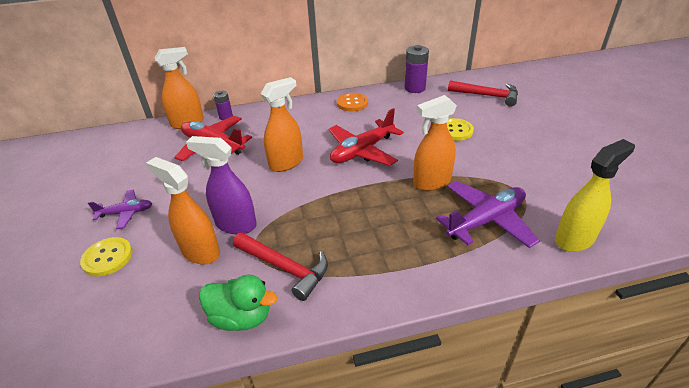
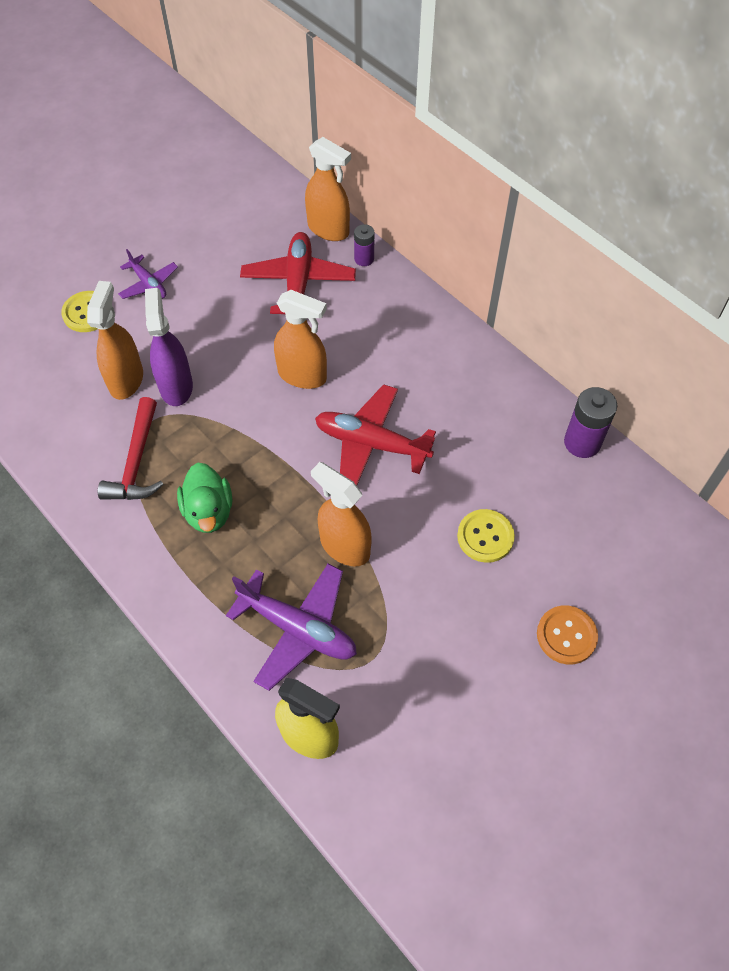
camera: 60 degrees right, 20 degrees up
(241, 317) = (65, 459): green duck -> green duck (208, 511)
(352, 103) = (485, 380): orange button -> orange button (566, 635)
(487, 96) = (622, 552): red hammer -> none

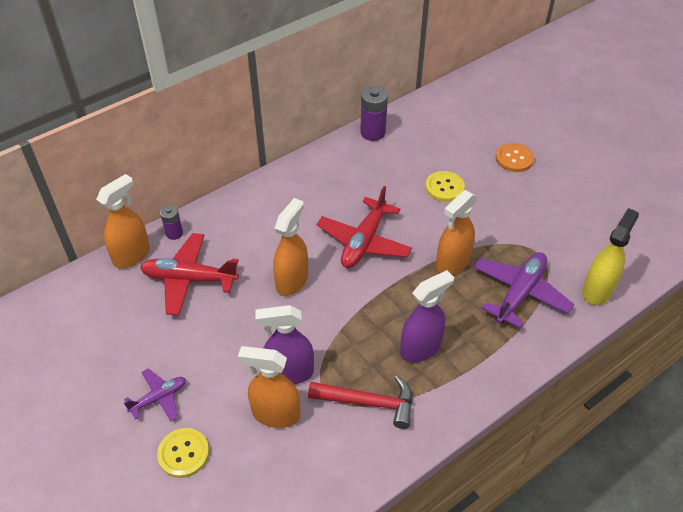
camera: 85 degrees left, 10 degrees down
(208, 511) = (420, 348): green duck -> purple spray bottle

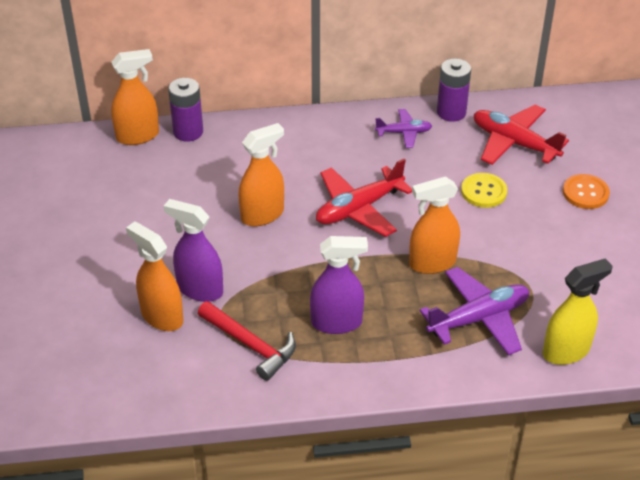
camera: 30 degrees right, 5 degrees down
(159, 398) = (75, 260): purple plane -> purple plane (403, 133)
(174, 233) = (188, 132): purple battery -> purple battery, size x1.65
(183, 453) = (63, 311): yellow button -> none
(189, 279) = (172, 176): red plane -> red plane (514, 143)

